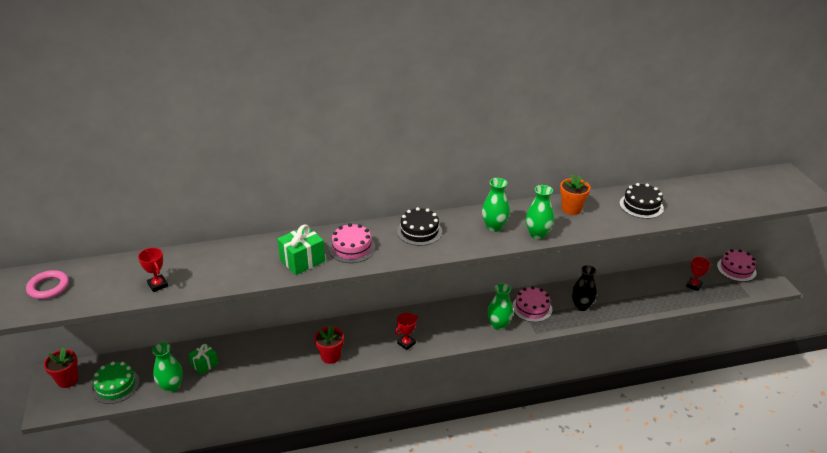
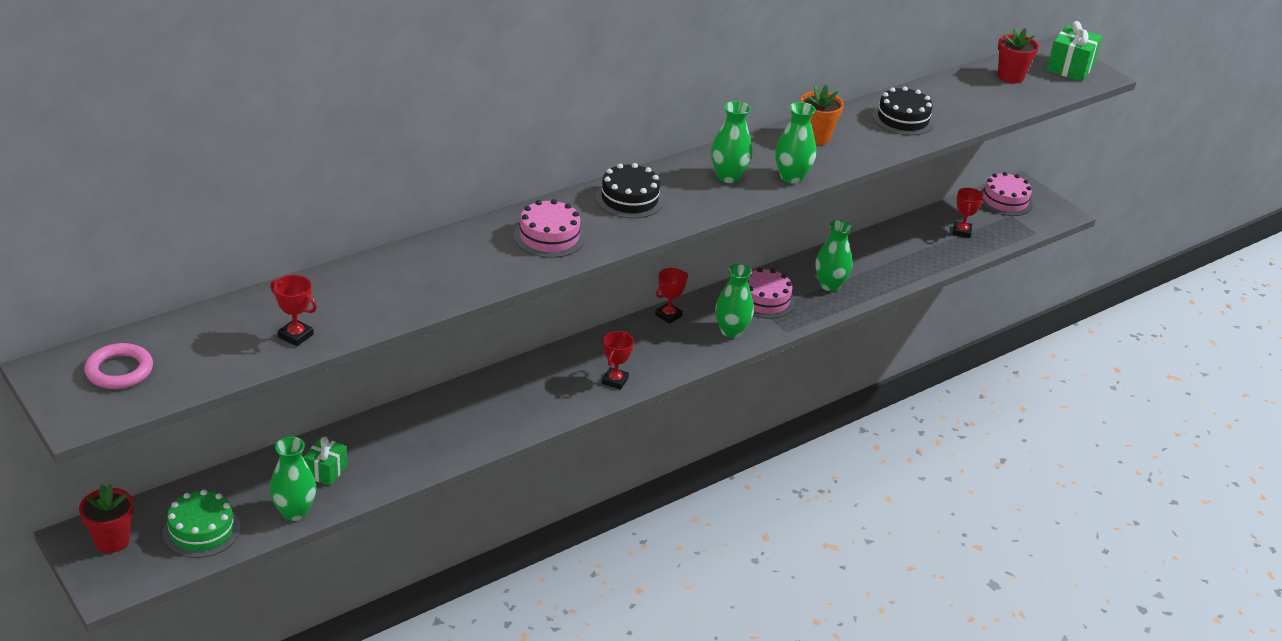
camera: 25 degrees left, 0 degrees up
(302, 260) = (489, 265): green gift -> green gift (1070, 68)
(330, 356) = (514, 420): red flower pot -> red flower pot (1010, 77)
(464, 306) = (668, 315): none -> red trophy
(581, 306) = (830, 285): black vase -> green vase

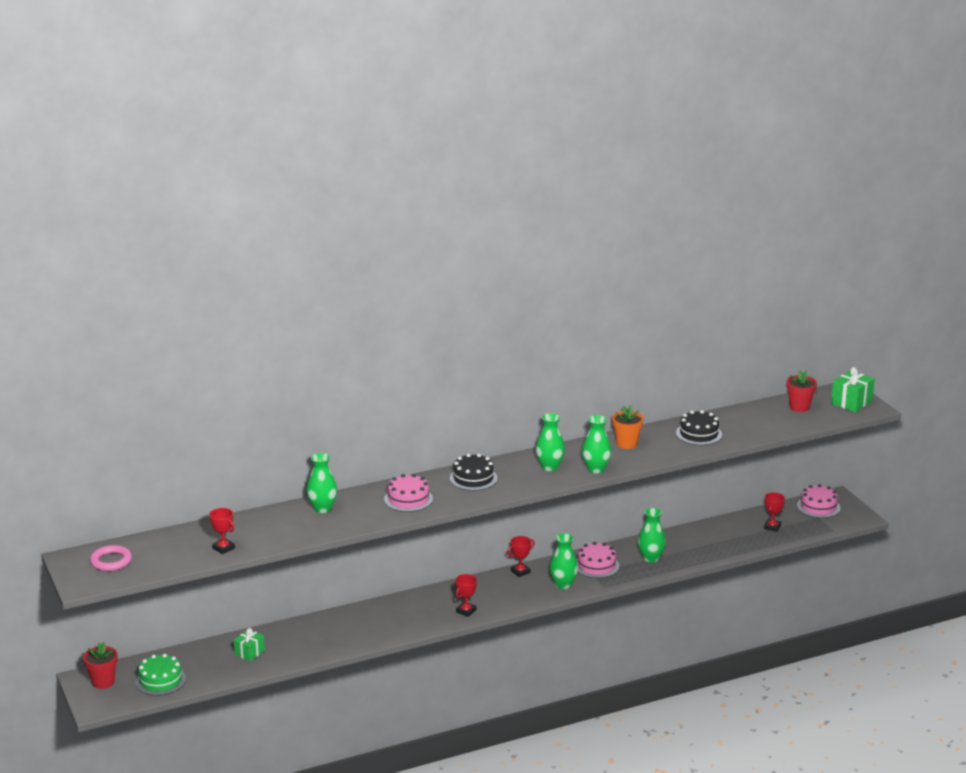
camera: 15 degrees right, 10 degrees down
(294, 512) = (222, 674): green vase -> green vase (322, 508)

